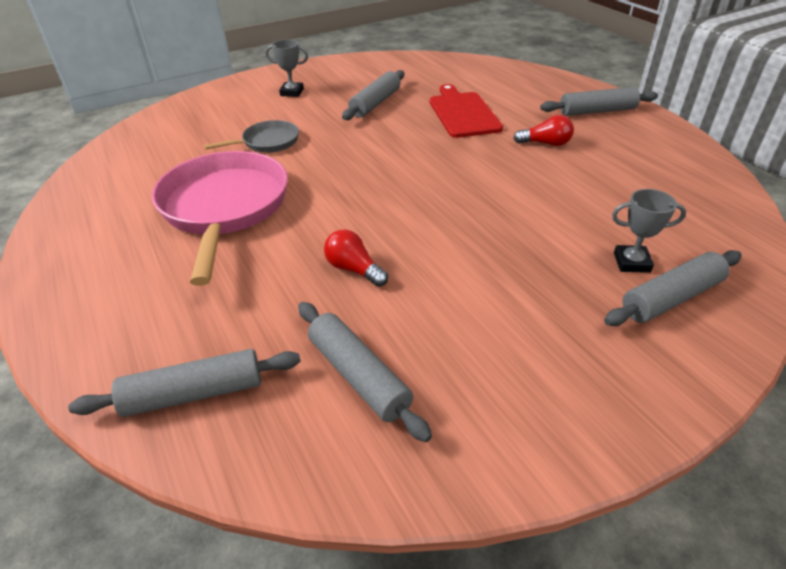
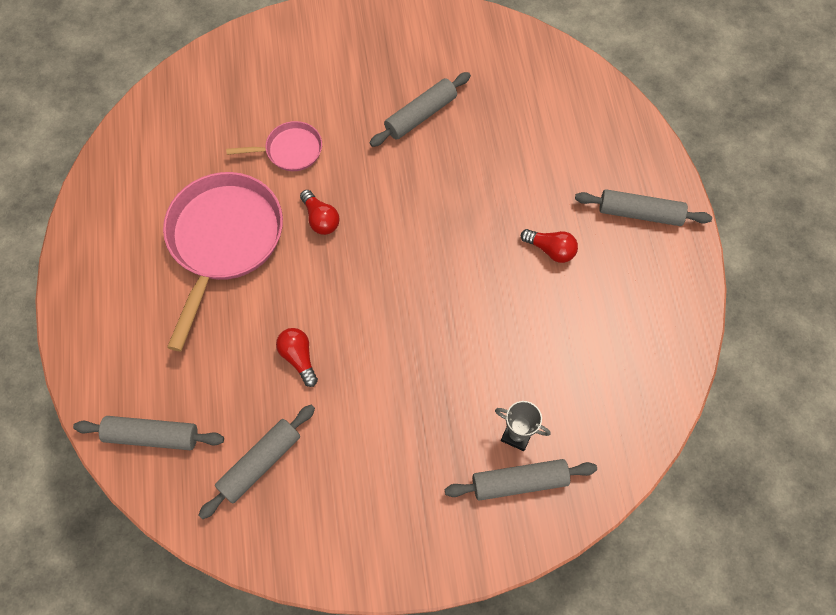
camera: 20 degrees right, 25 degrees up
(267, 142) = (290, 150): grey pan -> pink pan
(292, 92) = (344, 62): grey trophy -> none
(320, 173) = (320, 219): none -> red light bulb
(359, 376) = (260, 463): grey rolling pin -> grey rolling pin turned 60 degrees clockwise
(463, 113) = (500, 166): red cutting board -> none

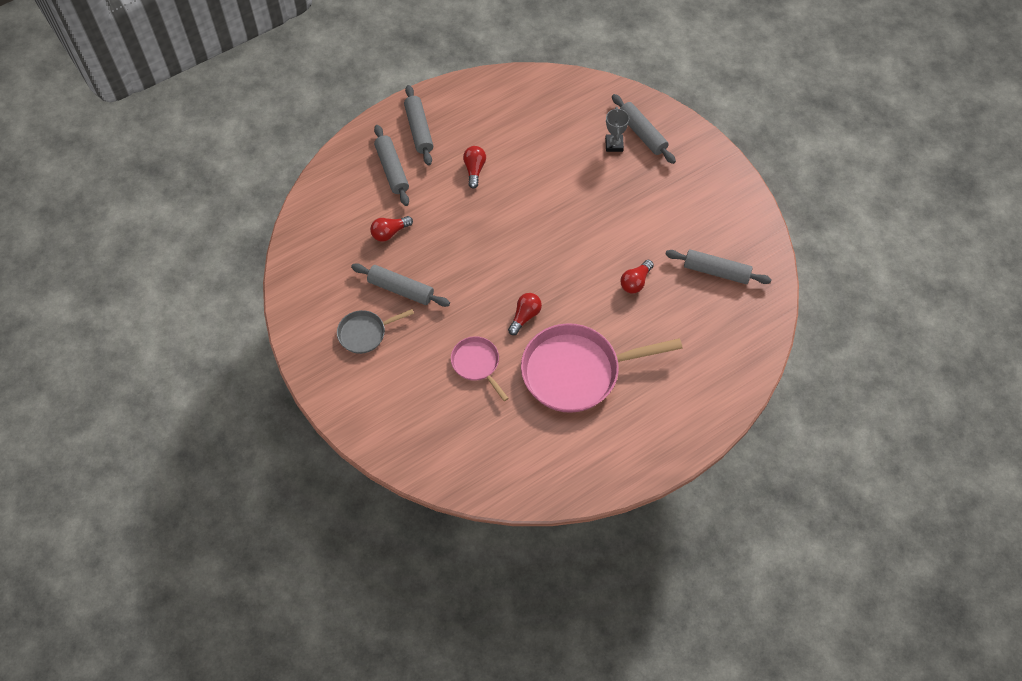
camera: 115 degrees left, 5 degrees down
(152, 436) = (739, 342): grey rolling pin -> grey rolling pin (392, 169)
(384, 66) = (365, 333): none -> grey pan
(501, 130) = (390, 233): none -> red light bulb

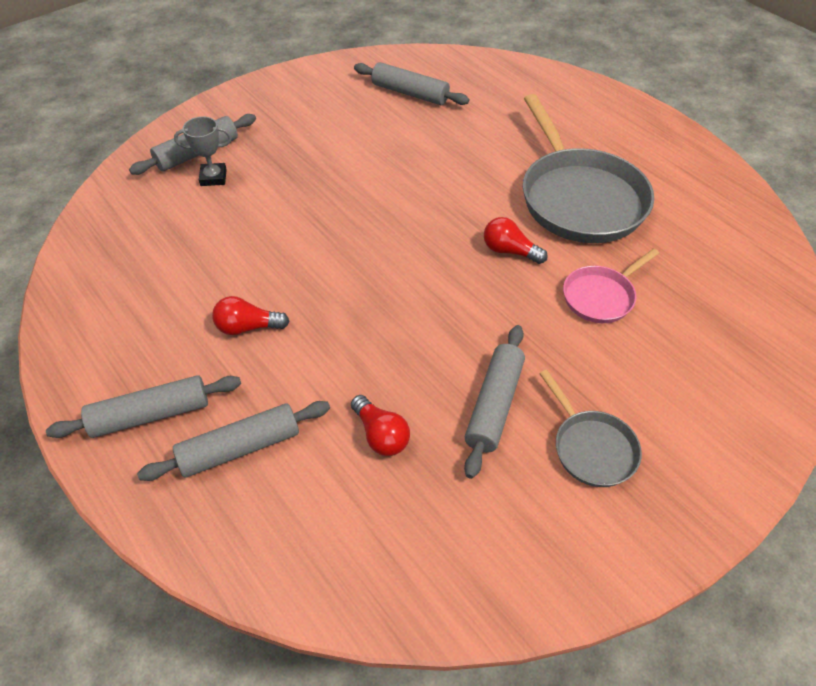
camera: 95 degrees left, 10 degrees down
(577, 371) = (579, 198): pink pan -> grey pan
(635, 282) = (435, 153): red light bulb -> none
(716, 271) = (410, 93): grey rolling pin -> grey rolling pin turned 75 degrees counterclockwise

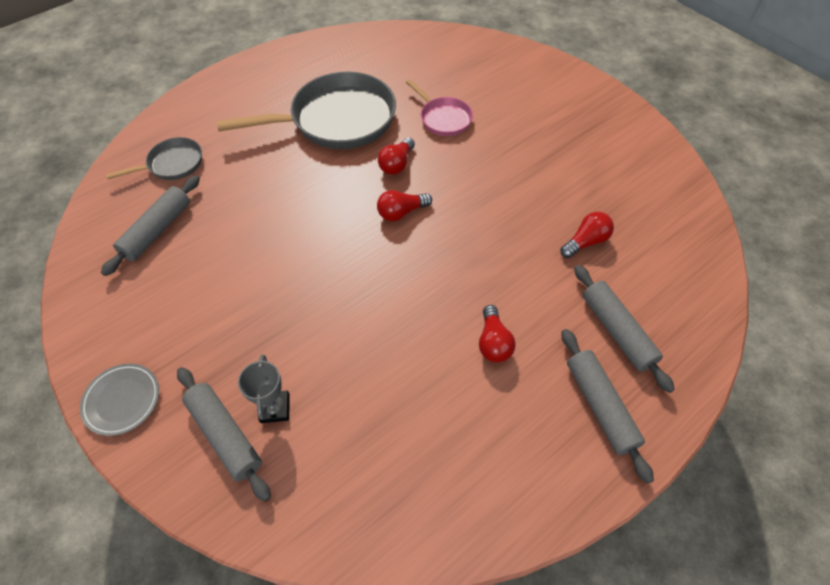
camera: 90 degrees left, 5 degrees up
(241, 99) = (122, 400): none -> grey plate
(432, 255) = (401, 212): none -> red light bulb
(494, 405) = (548, 179): grey rolling pin -> none
(591, 447) = (572, 135): grey pan -> grey pan (172, 164)

